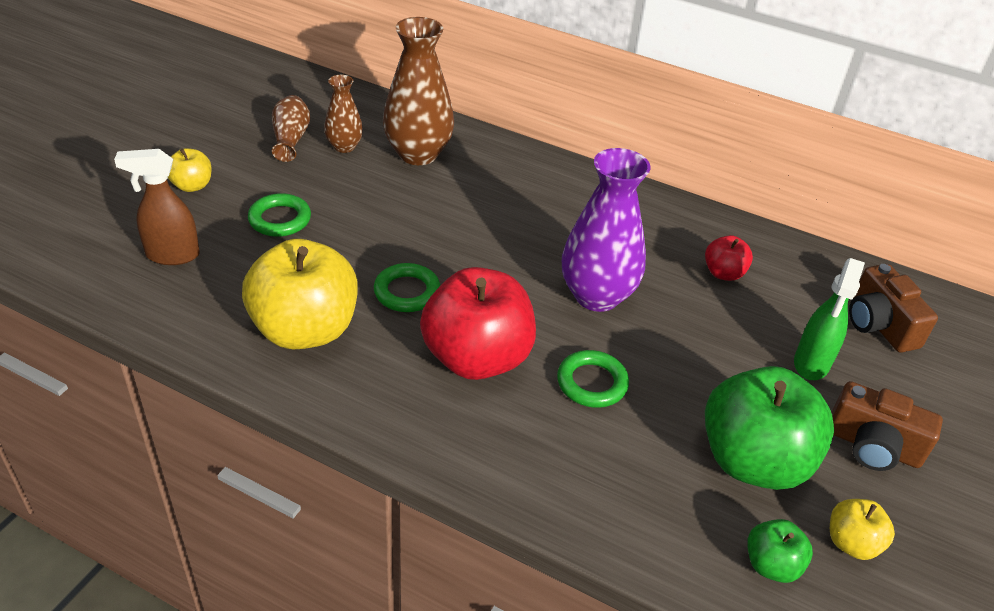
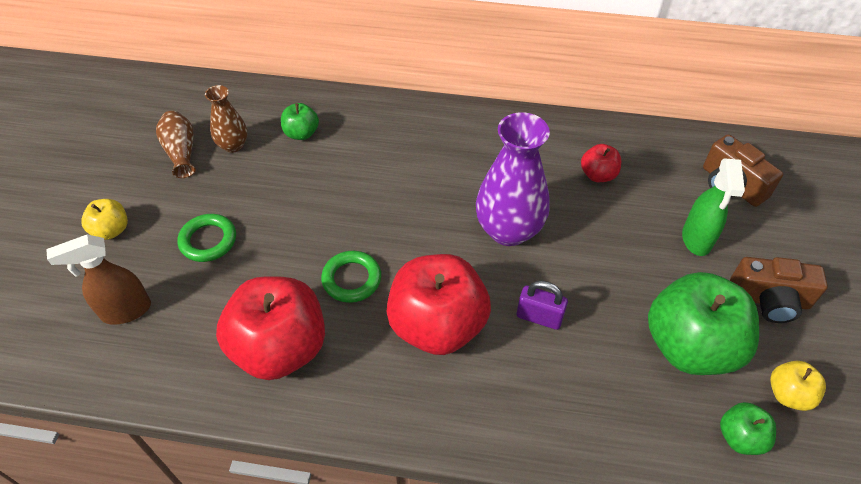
camera: 15 degrees left, 10 degrees up
(305, 330) = (280, 348): yellow apple -> red apple
(418, 154) = (301, 133): brown vase -> green apple
(592, 383) = (539, 317): green ring -> purple padlock

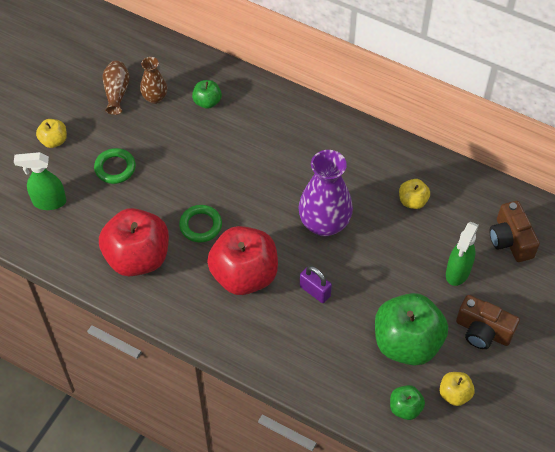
camera: 20 degrees right, 5 degrees up
(125, 311) = (49, 202): brown spray bottle -> green spray bottle
(598, 175) = (412, 201): red apple -> yellow apple

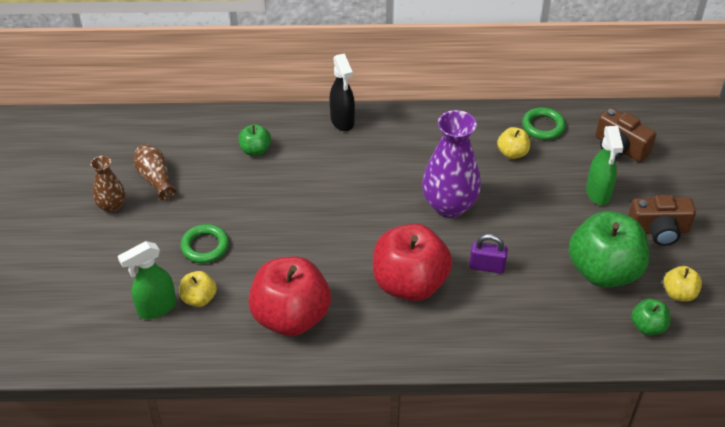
camera: 30 degrees left, 10 degrees down
(54, 141) = (119, 249): yellow apple -> yellow apple (199, 298)
(155, 97) = (199, 167): brown vase -> brown vase (112, 206)
(200, 225) = (332, 259): green ring -> green ring (543, 126)
(293, 107) = (342, 121): none -> black spray bottle

